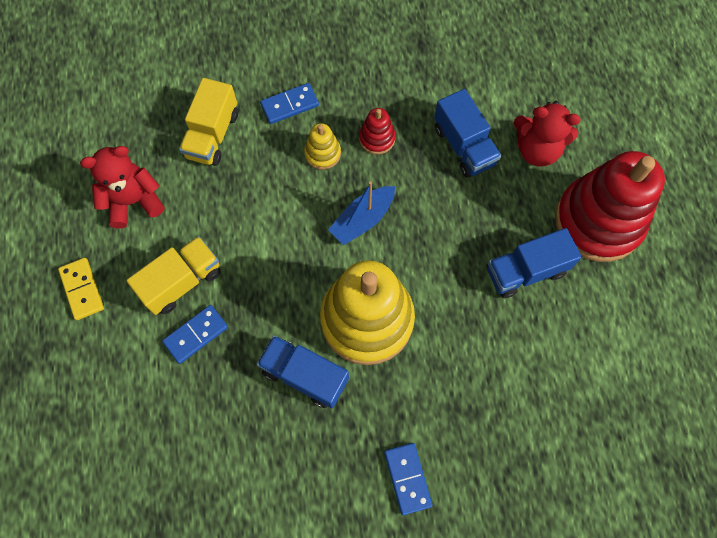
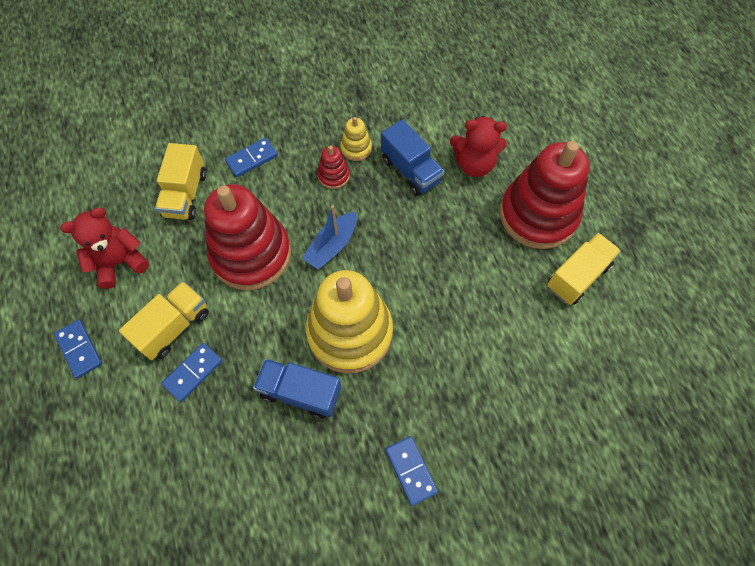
camera: 10 degrees left, 5 degrees down
(82, 289) = (79, 349): yellow domino -> blue domino
(274, 214) = (251, 254): none -> red stacking toy
(322, 153) = (287, 195): yellow stacking toy -> yellow stacking toy (356, 148)
(525, 271) = (484, 267): blue truck -> none
(629, 299) = (577, 276): none -> yellow truck

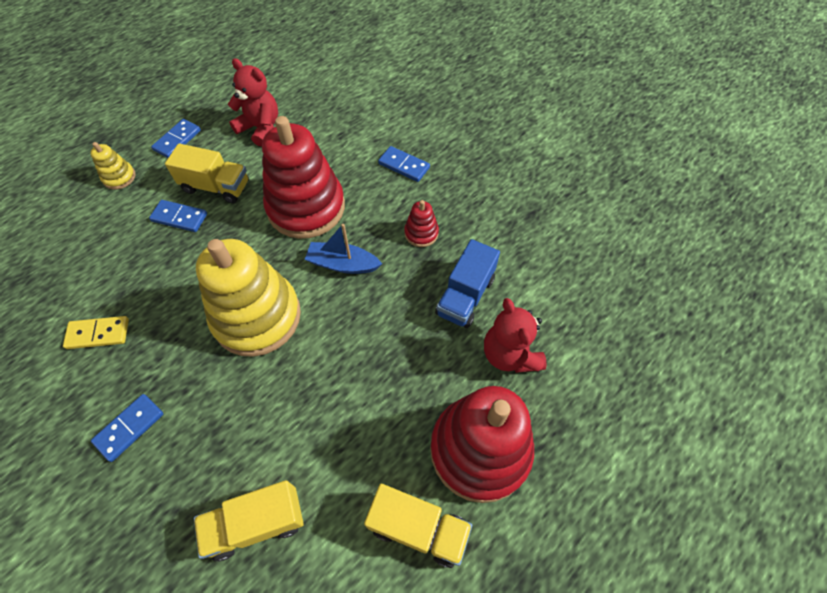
camera: 65 degrees right, 5 degrees down
(185, 194) = (343, 138): yellow truck -> yellow truck (256, 523)
(295, 482) = (98, 333): none -> yellow domino
(300, 392) = (184, 302): blue truck -> none
(356, 148) = (463, 238): yellow stacking toy -> yellow stacking toy (119, 177)

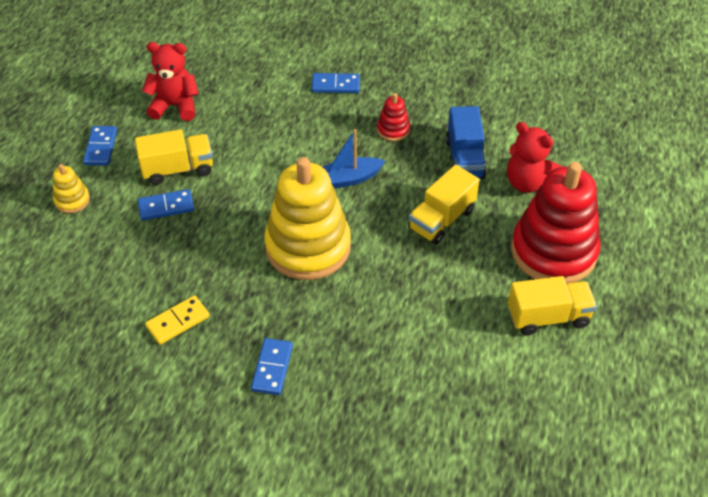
camera: 30 degrees left, 10 degrees down
(256, 523) = (430, 373): yellow truck -> yellow truck (441, 219)
(306, 207) = (277, 151): red stacking toy -> none

